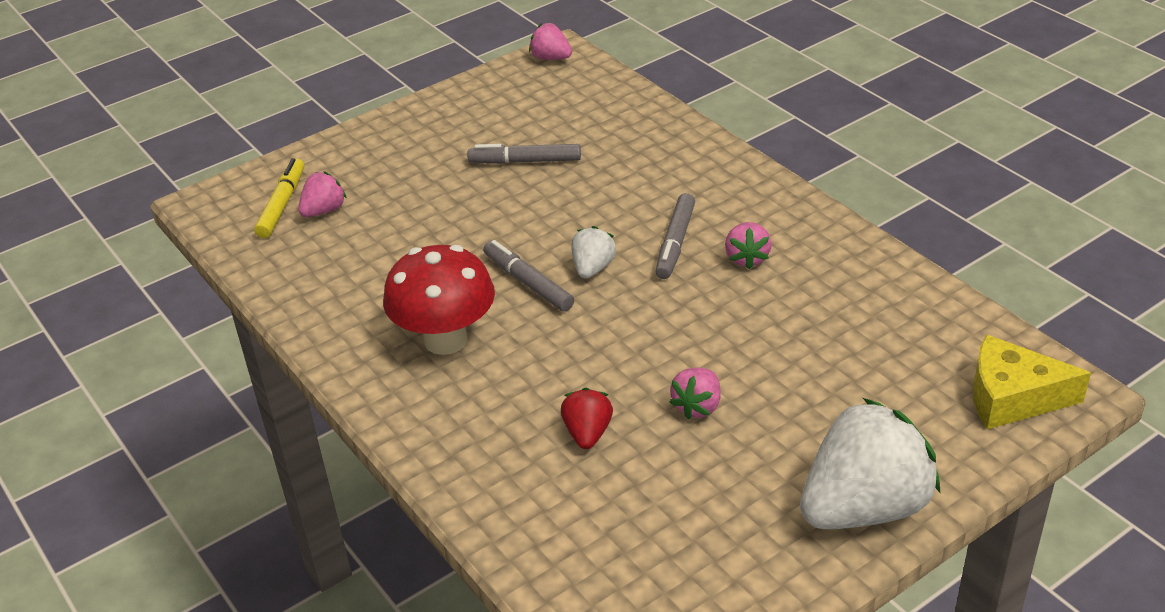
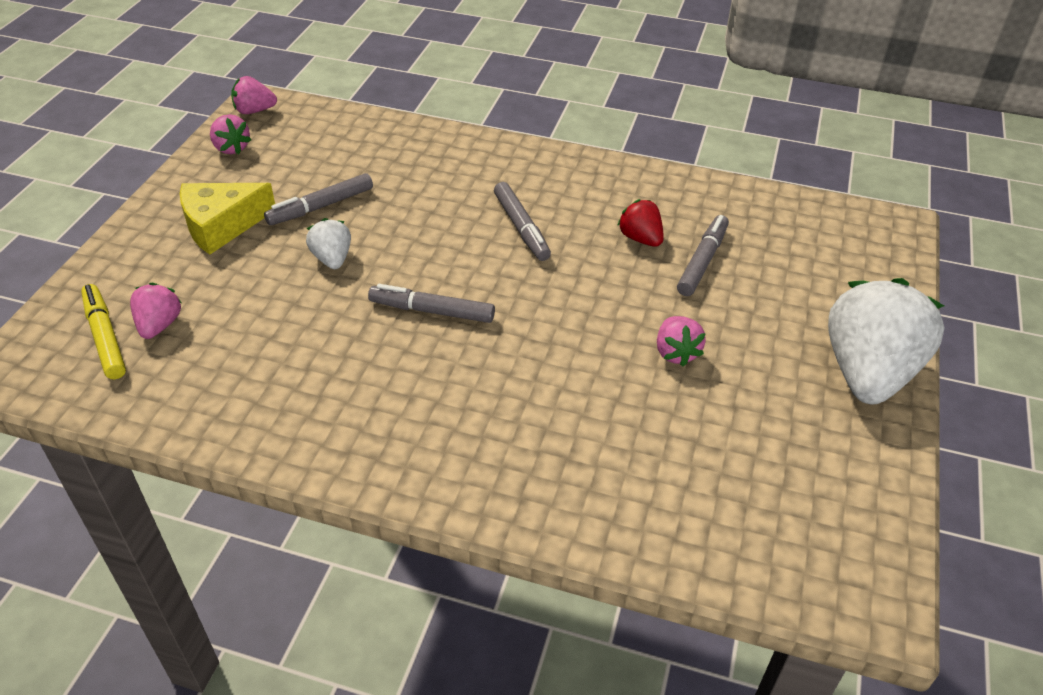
camera: 40 degrees left, 5 degrees up
(445, 339) = (408, 394): red mushroom -> none
(587, 433) = (616, 418): red strawberry -> red strawberry (640, 238)
(593, 268) = (475, 275): white strawberry -> white strawberry (332, 259)
(747, 258) = (589, 218): pink strawberry -> pink strawberry (231, 148)
(814, 340) = (702, 261): none -> grey marker
(1011, 397) = (868, 246): yellow cheese -> yellow cheese (221, 225)

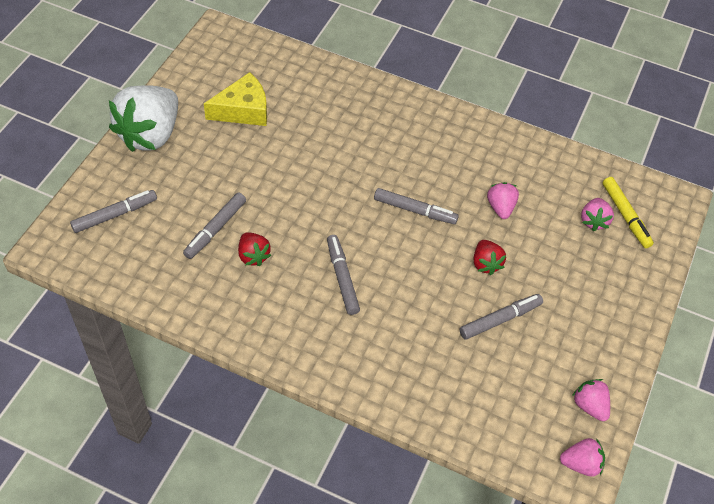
camera: 175 degrees left, 10 degrees up
(221, 225) = (575, 308): yellow cheese -> yellow cheese (243, 110)
(332, 259) = (486, 264): white strawberry -> red strawberry
(676, 353) = (263, 161): pink strawberry -> pink strawberry (500, 207)
(841, 264) = (115, 215): none -> grey marker

